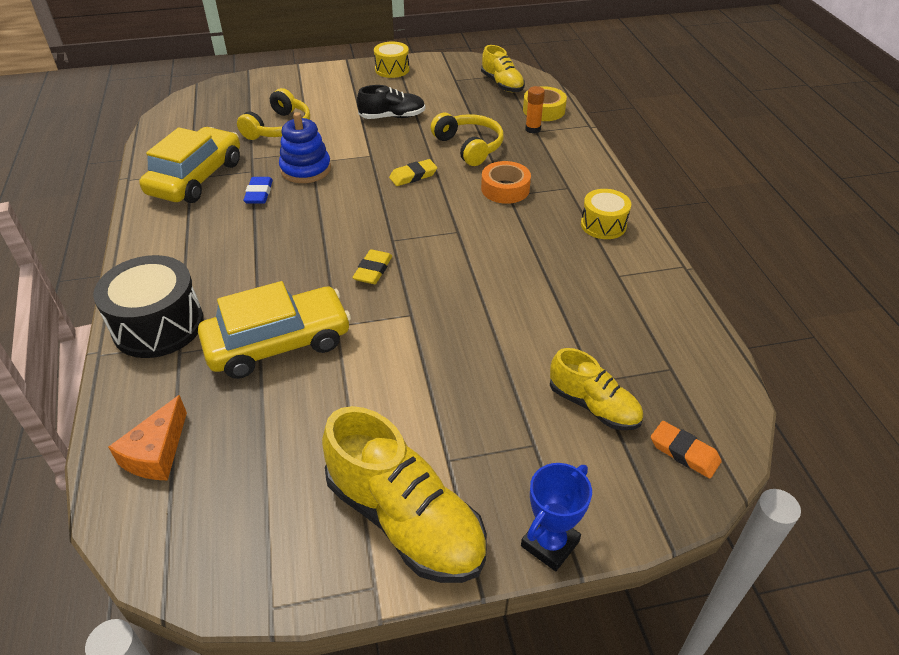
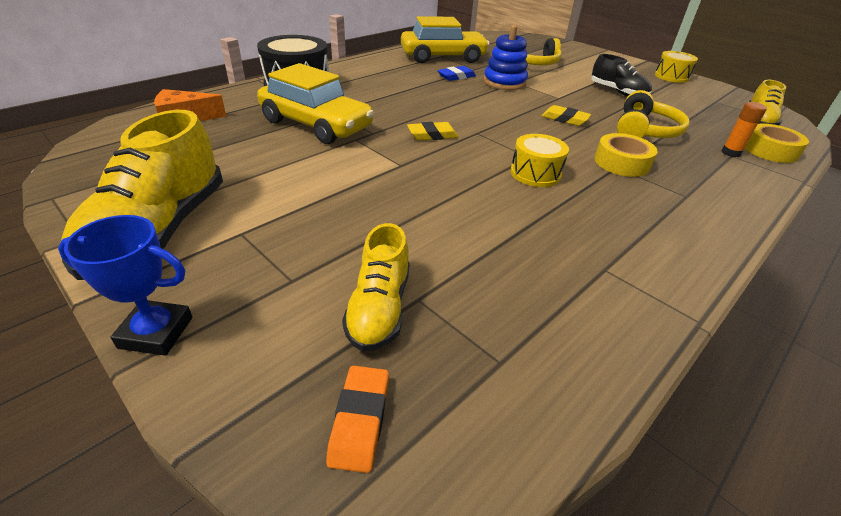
camera: 55 degrees right, 5 degrees down
(505, 189) = (621, 163): orange tape -> yellow tape
(603, 225) = (668, 235): yellow drum -> yellow drum (535, 173)

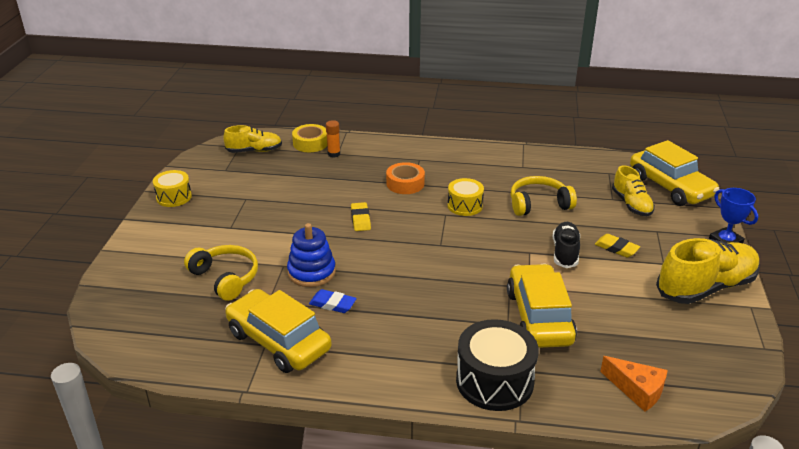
camera: 125 degrees left, 5 degrees down
(360, 420) = (670, 187): orange eraser -> yellow car
(379, 308) = (631, 204): yellow shoe -> yellow shoe turned 105 degrees clockwise
(432, 135) = (473, 260): yellow eraser -> yellow eraser (616, 248)
(617, 92) = (260, 212): black shoe -> black shoe (565, 252)
(621, 163) = (405, 183): yellow tape -> orange tape
(644, 131) = (337, 186): yellow headphones -> yellow headphones (538, 204)

